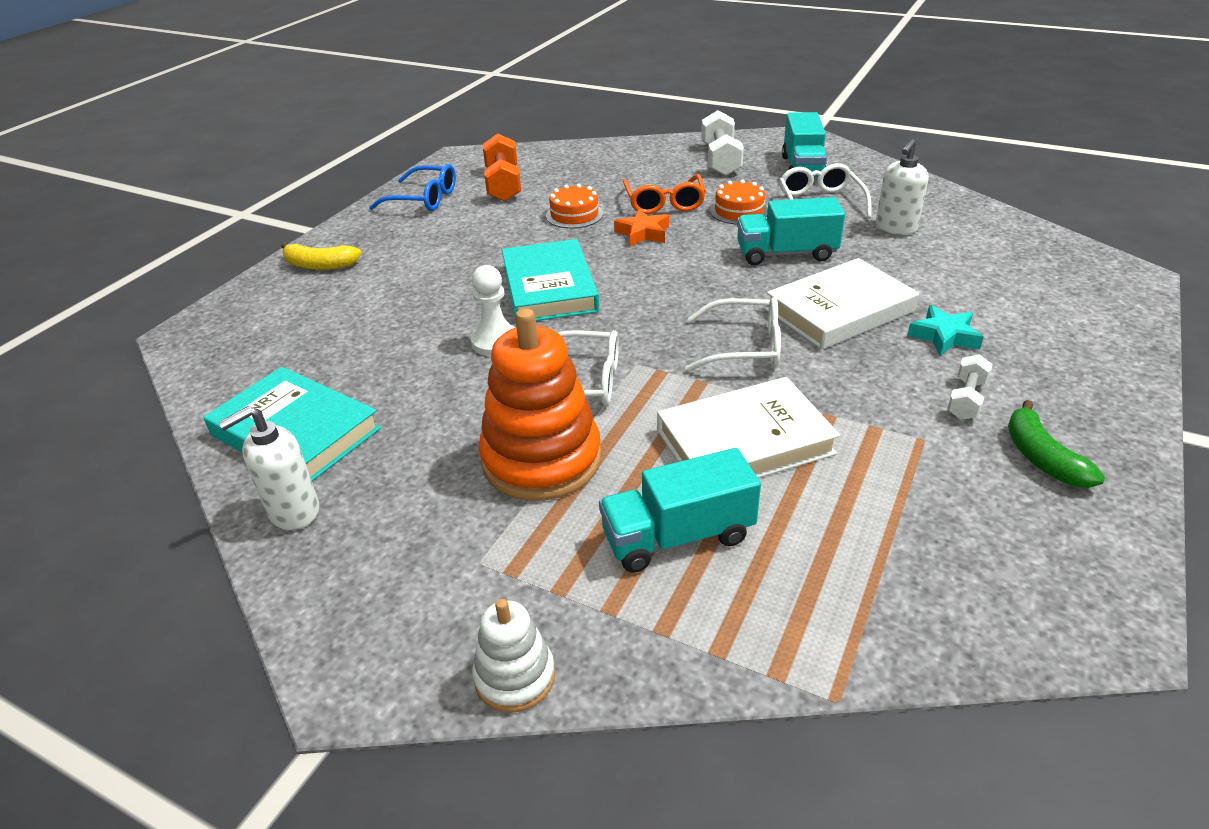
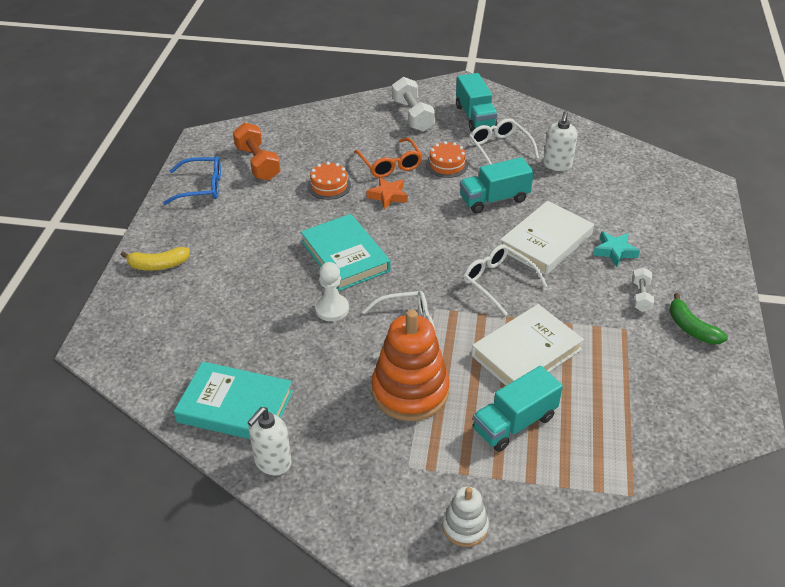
camera: 20 degrees left, 5 degrees up
(744, 347) = (498, 282): white glasses -> white glasses turned 120 degrees counterclockwise

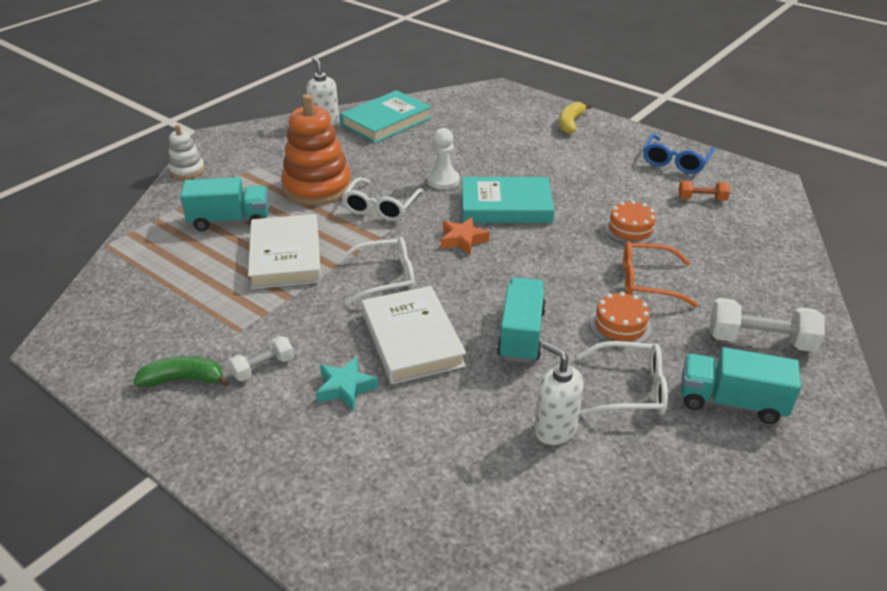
camera: 120 degrees right, 5 degrees down
(257, 163) = (701, 199): orange dumbbell -> orange dumbbell, size x0.58
(388, 196) = (585, 260): orange star -> orange star (463, 240)
(514, 423) = (230, 220): turquoise truck -> turquoise truck turned 90 degrees clockwise
(640, 296) = (263, 367): white dumbbell -> white dumbbell turned 75 degrees counterclockwise

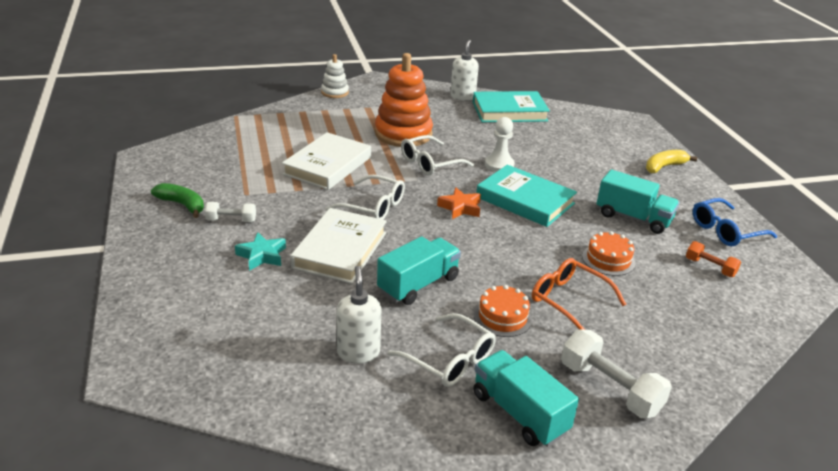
camera: 35 degrees right, 5 degrees down
(230, 220) = (322, 131): turquoise truck -> turquoise truck (633, 218)

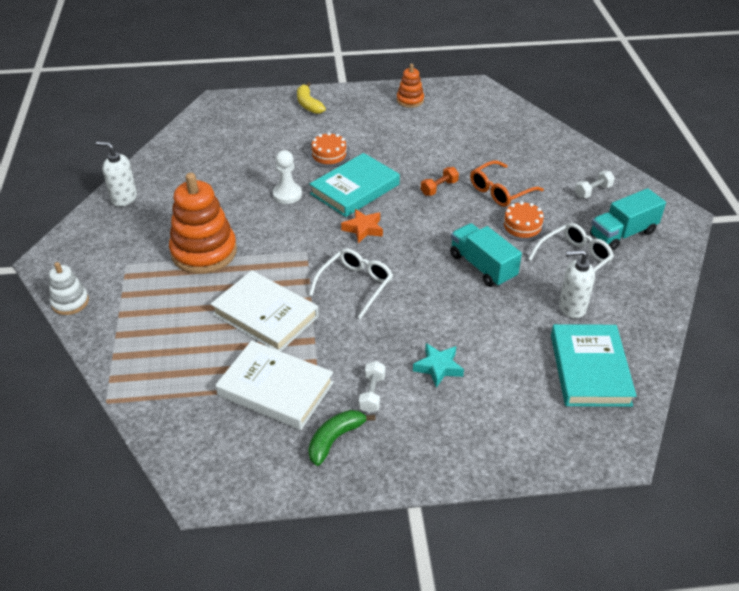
camera: 80 degrees left, 10 degrees up
(340, 250) = (430, 312): white book -> white book (275, 389)
(430, 163) = (275, 239): white glasses -> none
(509, 111) = (173, 171): turquoise book -> turquoise book (589, 369)
(608, 259) = (447, 162): orange cake -> orange cake (329, 155)
(610, 388) = (593, 191): white dumbbell -> white dumbbell, size x0.58
(633, 218) = (388, 138): turquoise truck -> none
(710, 267) = (457, 119): orange dumbbell -> orange dumbbell (439, 188)
(726, 231) = (410, 100): blue glasses -> orange stacking toy

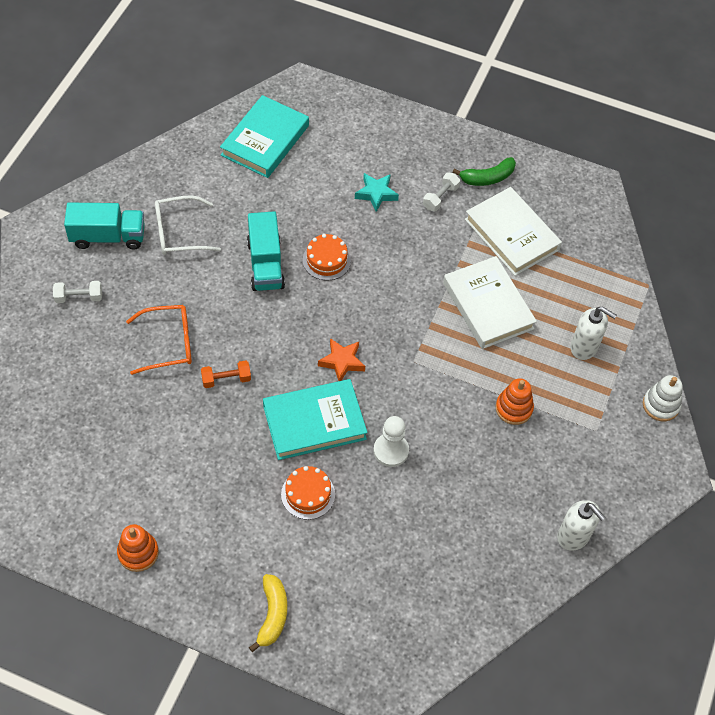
camera: 155 degrees left, 15 degrees up
(204, 252) = (514, 408): orange stacking toy -> orange stacking toy, size x0.52
(355, 285) = (392, 299): white glasses -> none
(522, 226) = (189, 289): orange cake -> orange cake (326, 260)
(571, 307) = (228, 192): white soap dispenser -> white soap dispenser (584, 347)

